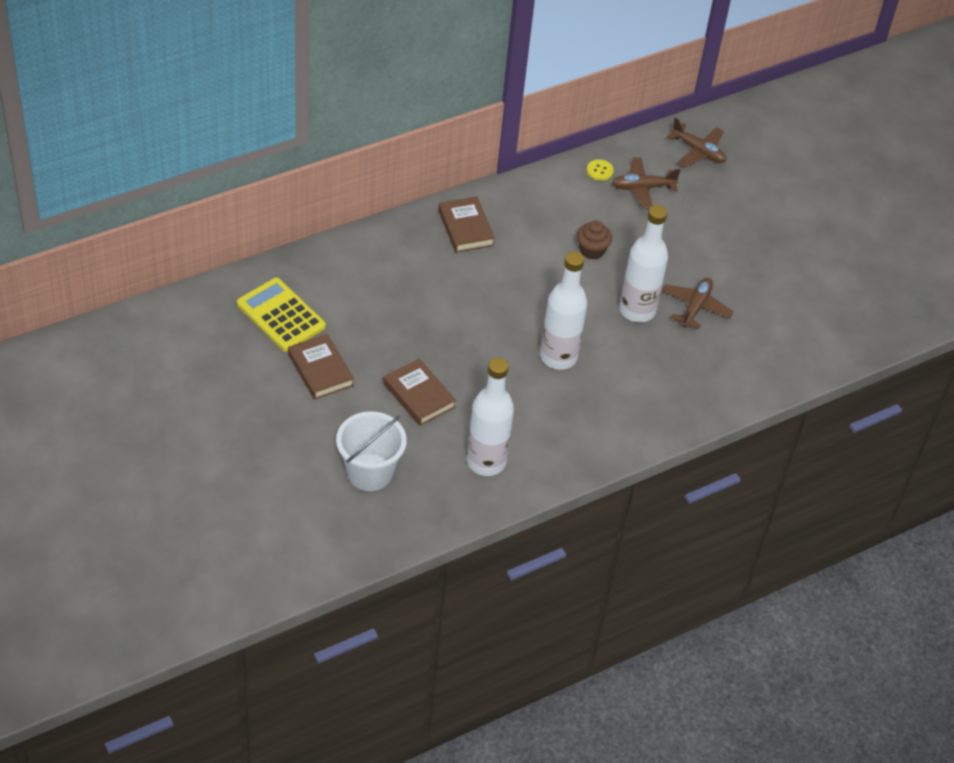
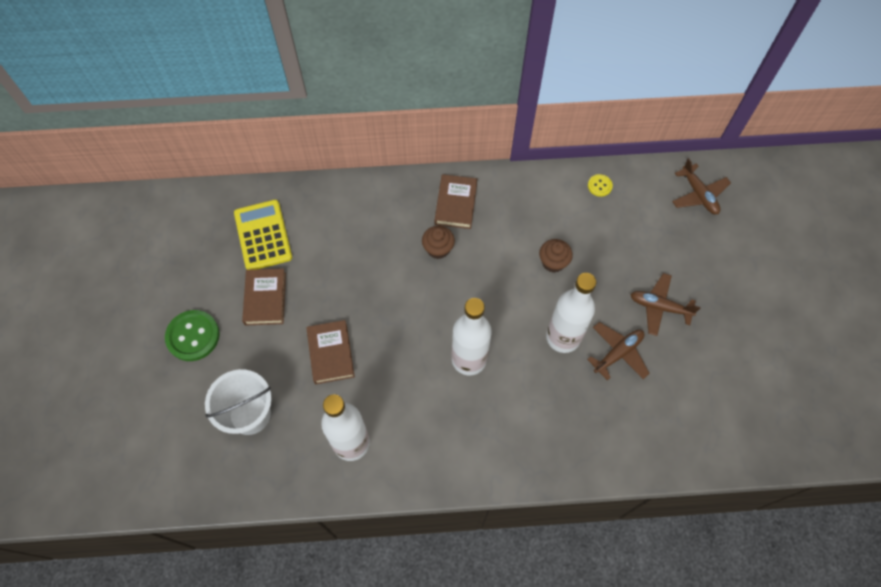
camera: 30 degrees right, 15 degrees up
(265, 426) = (193, 336): none -> green button
(471, 273) = (438, 249): none -> brown cupcake
(642, 188) = (630, 215): brown plane -> brown plane (659, 307)

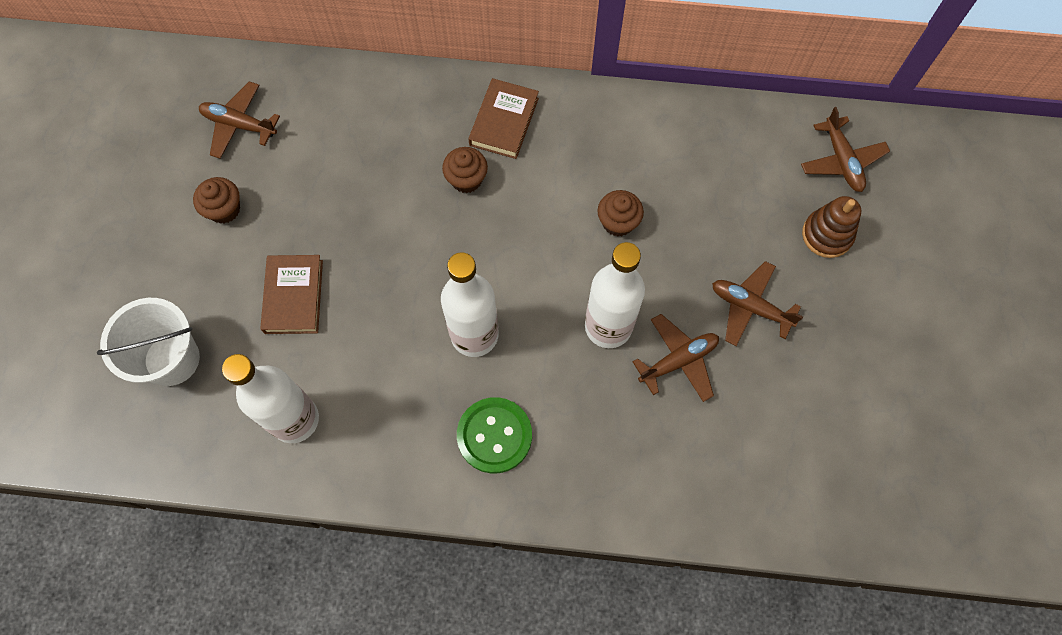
camera: 10 degrees right, 5 degrees up
(193, 336) = (120, 244): green button -> green button (494, 436)
(263, 235) = (239, 125): yellow calculator -> brown plane
(265, 298) = (224, 209): brown book -> brown cupcake
(599, 186) = (706, 127): yellow button -> none
(700, 248) = (827, 235): none -> brown stacking toy

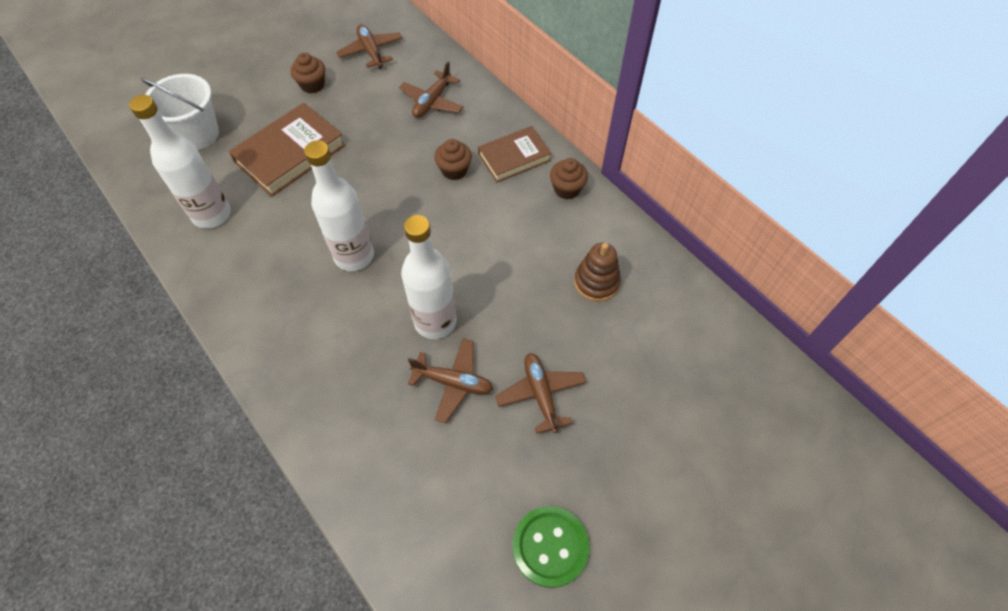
camera: 45 degrees right, 10 degrees down
(294, 296) = (290, 154): brown book -> brown book, size x1.51
(494, 436) = (295, 320): green button -> green button (550, 546)
(618, 222) = (515, 268): brown cupcake -> brown cupcake (567, 189)
(827, 235) = (652, 398): brown stacking toy -> brown stacking toy (596, 282)
(841, 160) = (720, 360): brown plane -> brown plane (432, 101)

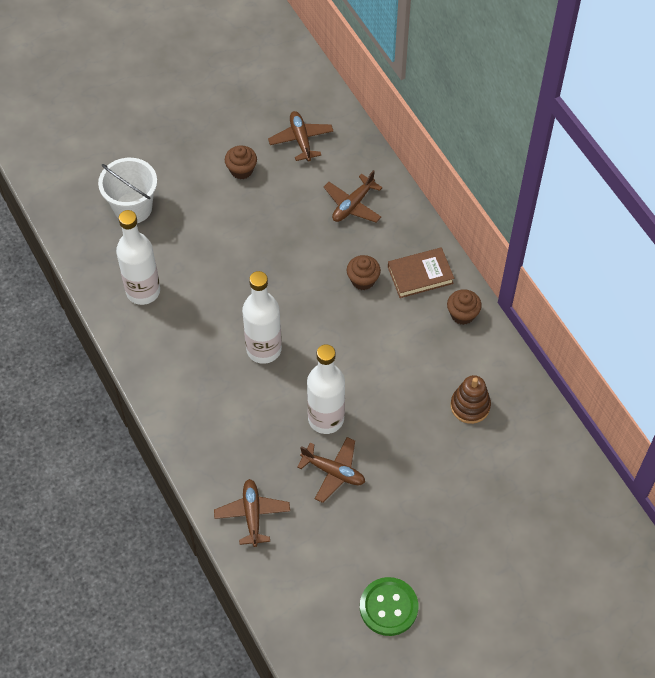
camera: 10 degrees right, 0 degrees up
(290, 154) = (215, 241): brown book -> none
(541, 394) = (403, 493): brown plane -> brown plane (252, 515)

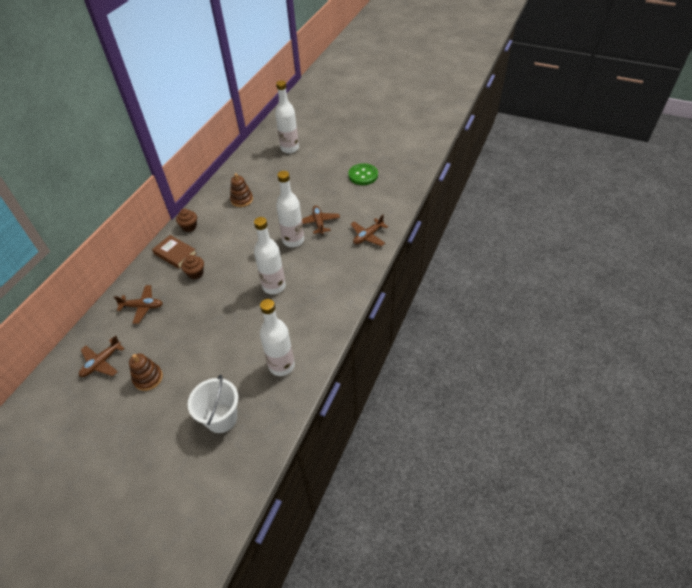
camera: 125 degrees left, 10 degrees down
(241, 170) = (148, 378): brown cupcake -> brown stacking toy
(551, 547) = (289, 148): none -> white bottle

